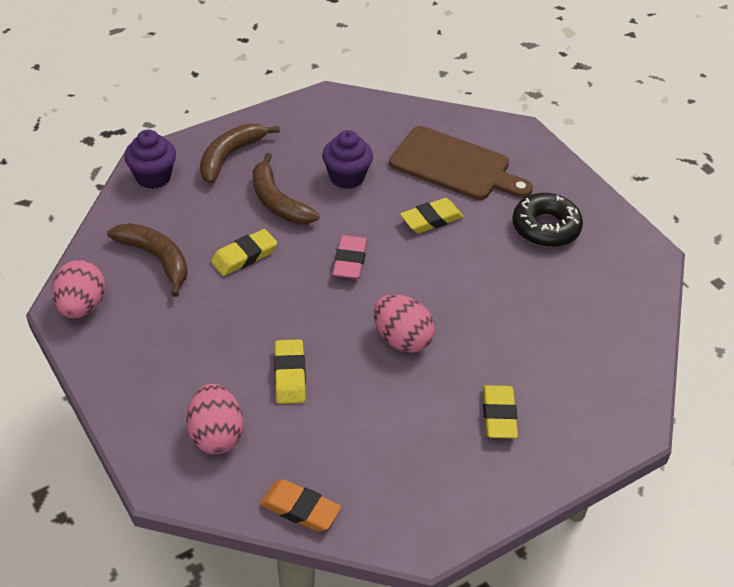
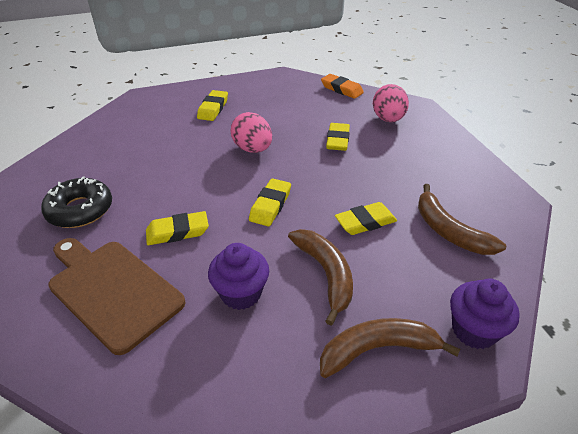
camera: 165 degrees left, 5 degrees down
(82, 306) = (505, 200): pink egg -> none
(230, 156) = (377, 349): brown banana -> brown banana turned 150 degrees counterclockwise
(350, 261) = (270, 205): pink eraser -> yellow eraser

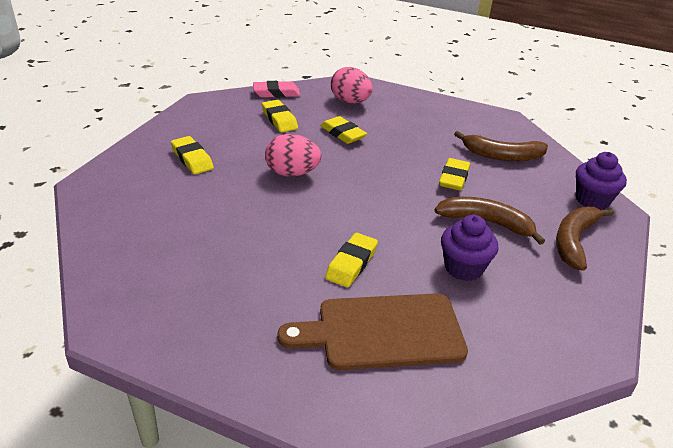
camera: 50 degrees left, 5 degrees down
(80, 210) = (237, 305): black donut -> none
(270, 205) = (380, 204): yellow eraser -> yellow eraser (279, 119)
(341, 89) = (276, 93): orange eraser -> pink eraser

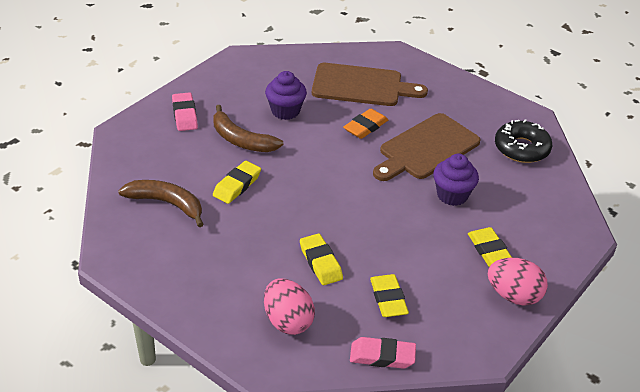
camera: 165 degrees left, 5 degrees up
(136, 269) = (521, 148): none -> black donut
(266, 248) = (426, 148): none -> brown cutting board
(292, 173) = (390, 216): pink egg -> pink egg (513, 295)
(351, 263) = (365, 127): yellow eraser -> orange eraser
(574, 241) = (185, 115): brown banana -> pink eraser
(592, 200) = (130, 144): purple cupcake -> purple cupcake (452, 195)

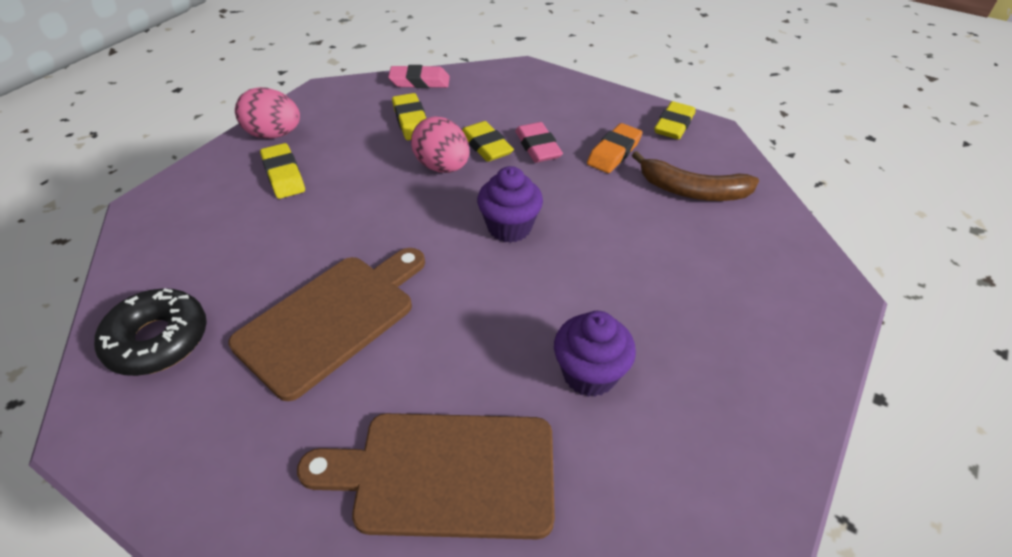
camera: 175 degrees right, 5 degrees up
(185, 115) = (761, 340): pink eraser -> pink eraser (537, 147)
(237, 185) = (615, 223): yellow eraser -> yellow eraser (674, 125)
(241, 140) = (642, 299): brown banana -> none
(288, 321) = (510, 97): pink egg -> pink egg (442, 167)
(365, 127) = (436, 354): orange eraser -> orange eraser (614, 152)
(452, 195) = (310, 241): purple cupcake -> purple cupcake (509, 227)

